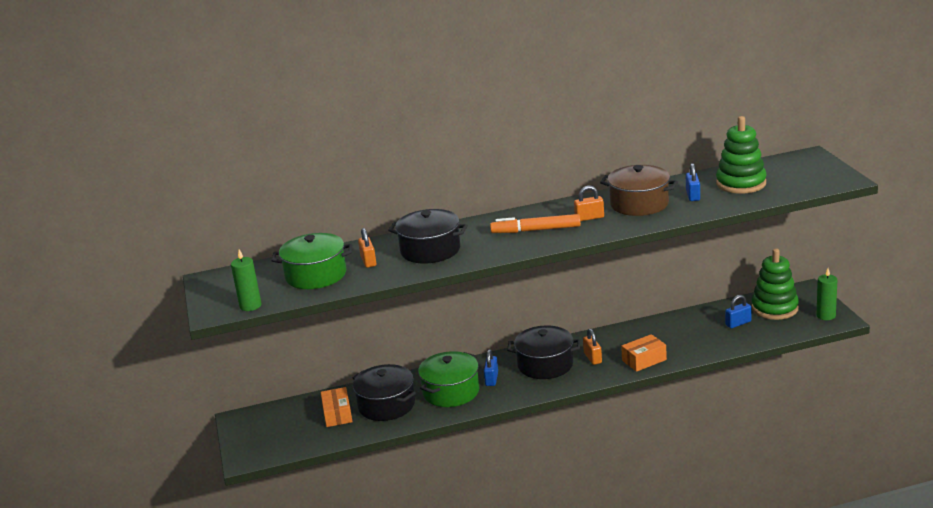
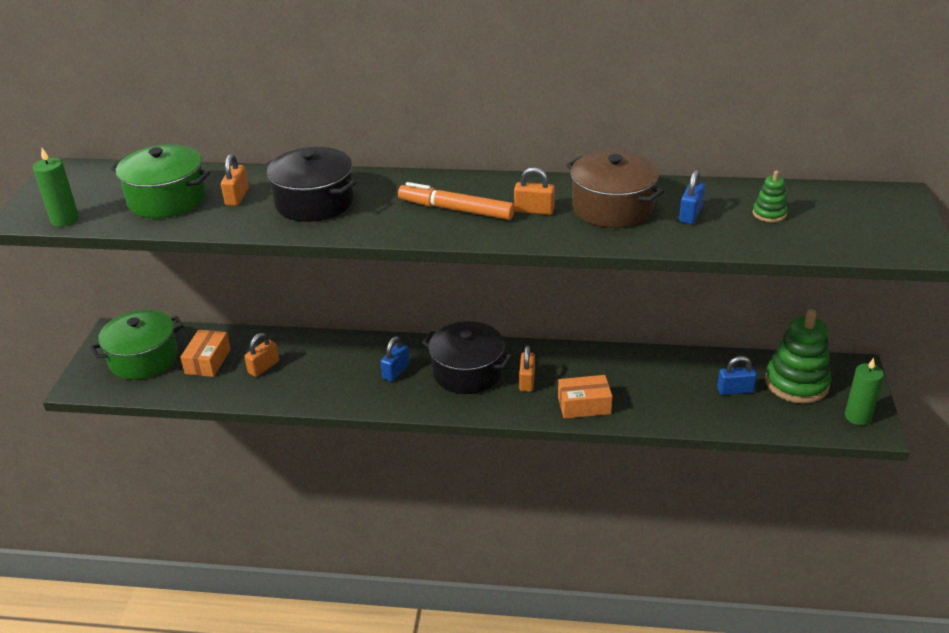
camera: 20 degrees right, 10 degrees up
(386, 405) = (264, 367): black pot -> orange padlock
(451, 392) = (341, 373): green pot -> green pot (144, 359)
(741, 183) = (769, 214): green stacking toy -> green stacking toy, size x0.47

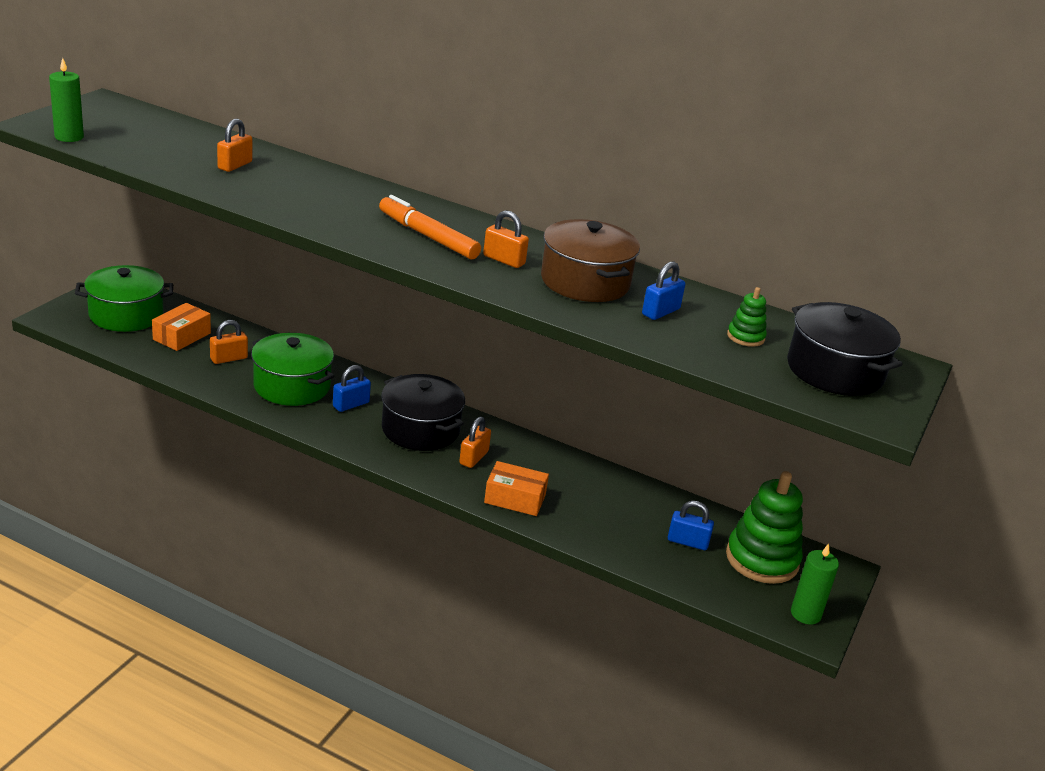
camera: 15 degrees right, 5 degrees down
(167, 199) = (171, 148): green pot -> green pot (292, 386)
(314, 202) = (301, 190): black pot -> black pot (834, 371)

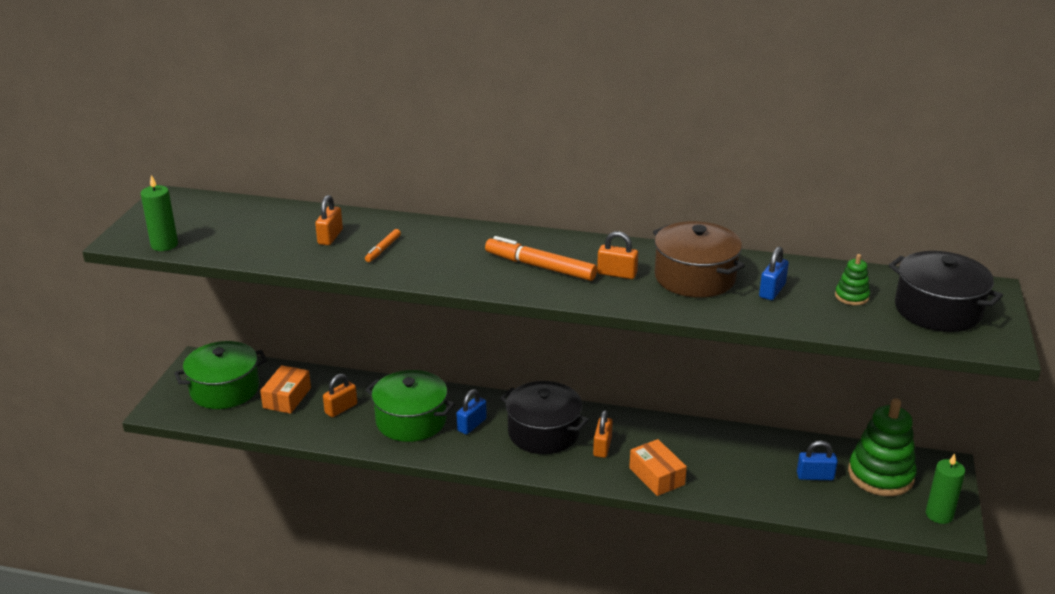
camera: 10 degrees left, 0 degrees up
(279, 187) = (383, 249): none -> orange marker
(515, 499) = (656, 476): orange box -> orange box turned 60 degrees clockwise

